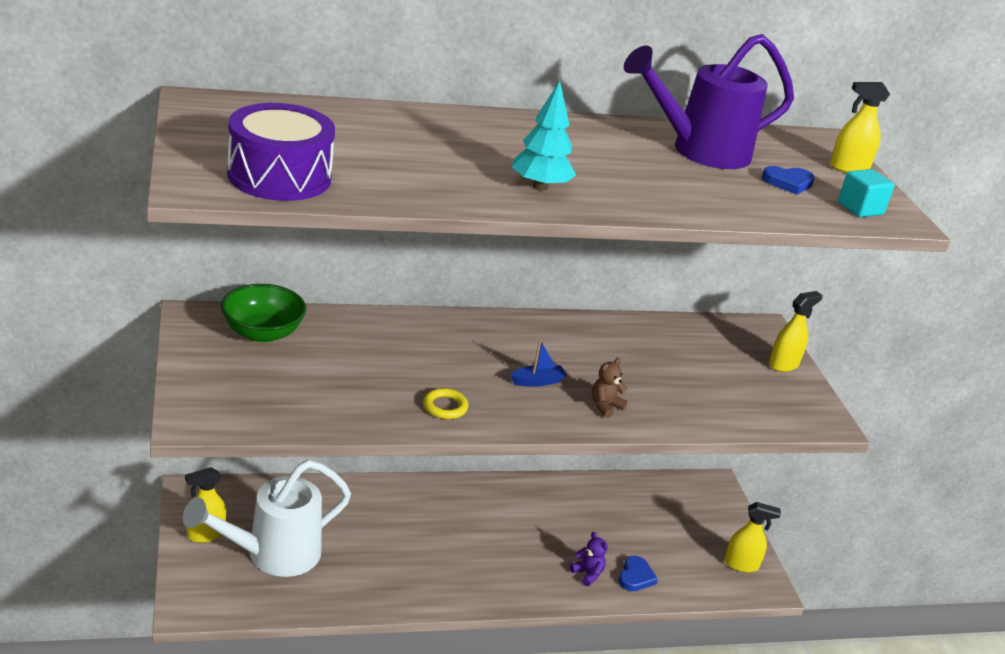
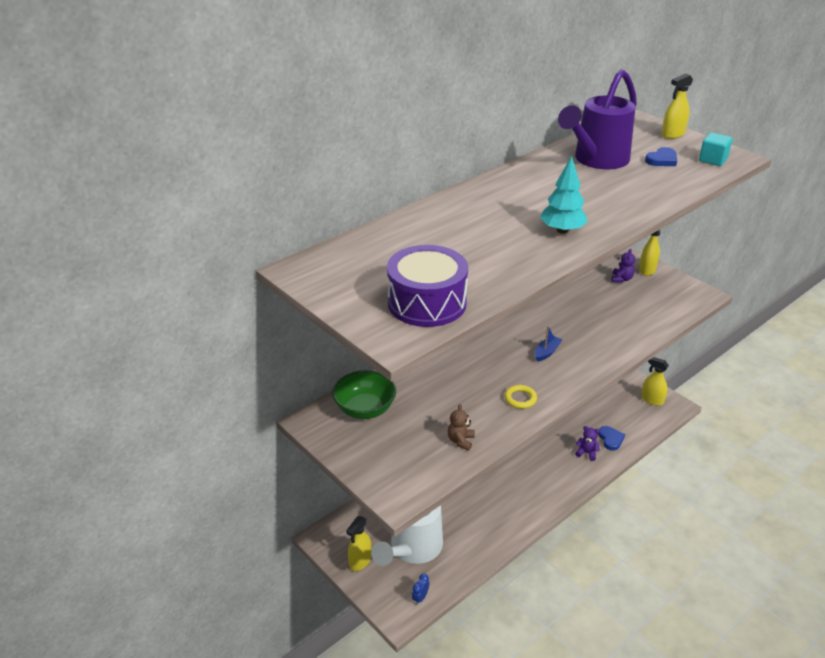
camera: 25 degrees left, 5 degrees up
(229, 604) = (420, 598): none -> blue clock
(605, 406) = (596, 348): brown teddy bear -> brown teddy bear (460, 441)
(735, 358) = (621, 279): none -> purple teddy bear
(741, 564) = (652, 400): yellow spray bottle -> yellow spray bottle turned 120 degrees counterclockwise

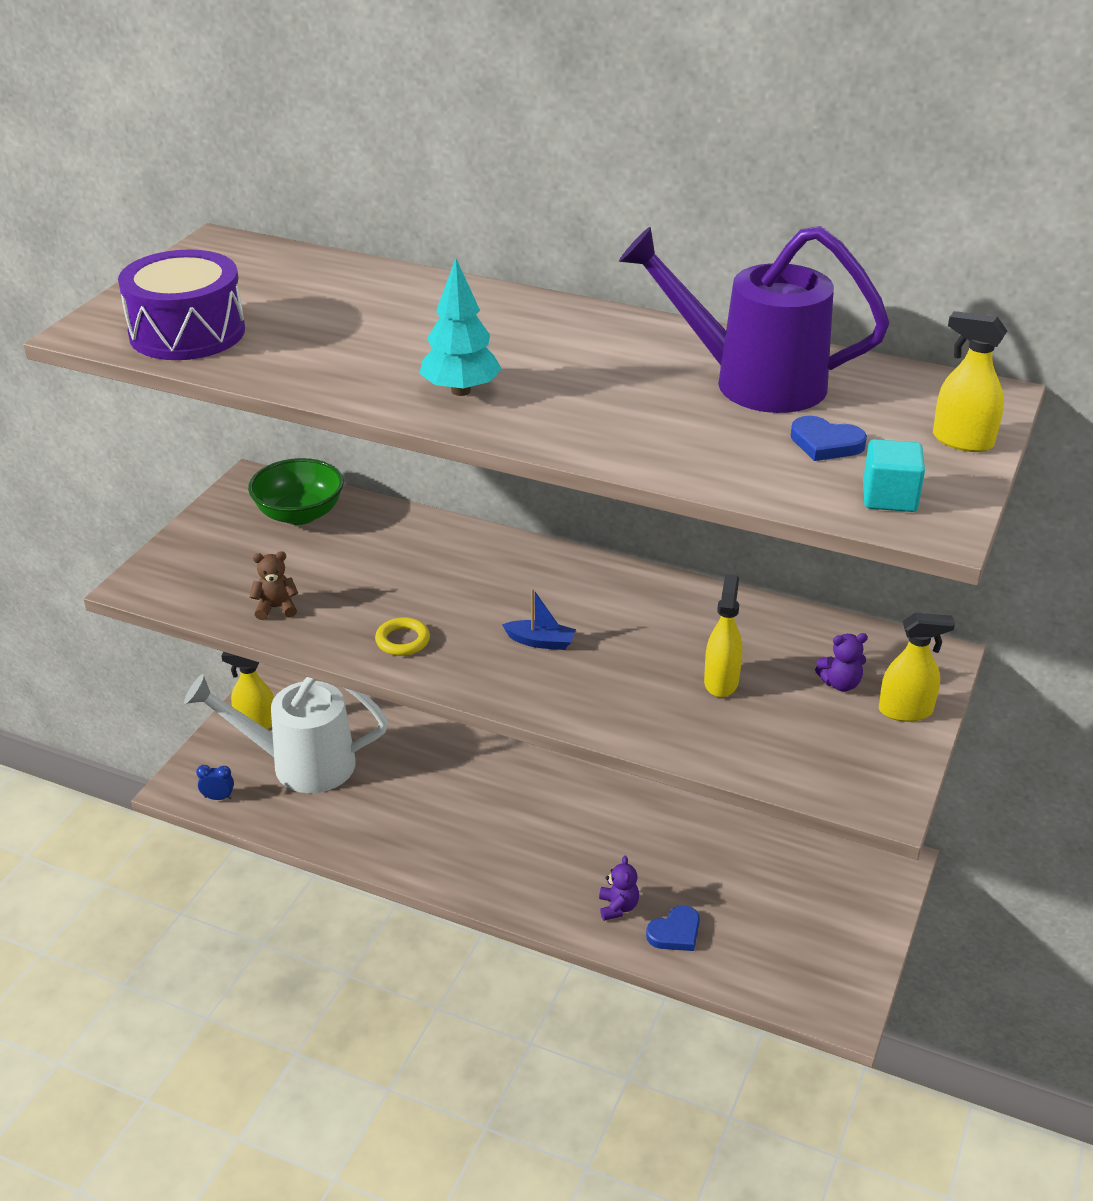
camera: 65 degrees right, 0 degrees up
(652, 400) = (833, 971): yellow spray bottle -> yellow spray bottle (721, 682)

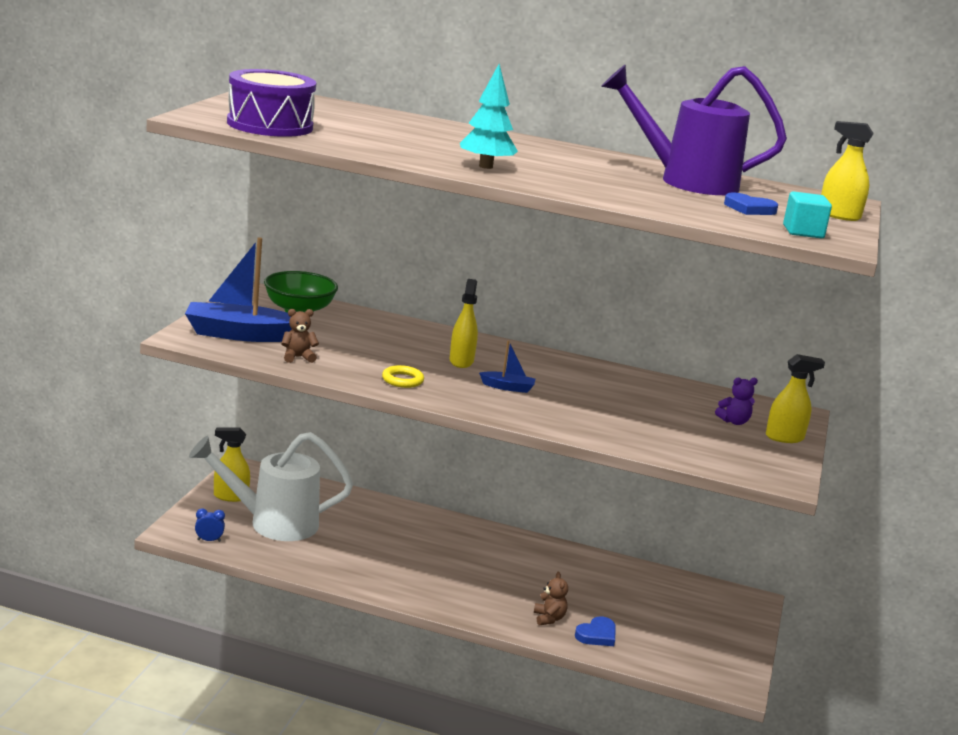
camera: 10 degrees left, 15 degrees down
(212, 570) = (240, 334): none -> blue boat
(618, 907) = (549, 618): purple teddy bear -> brown teddy bear
(721, 682) = (648, 415): yellow spray bottle -> yellow spray bottle (461, 361)

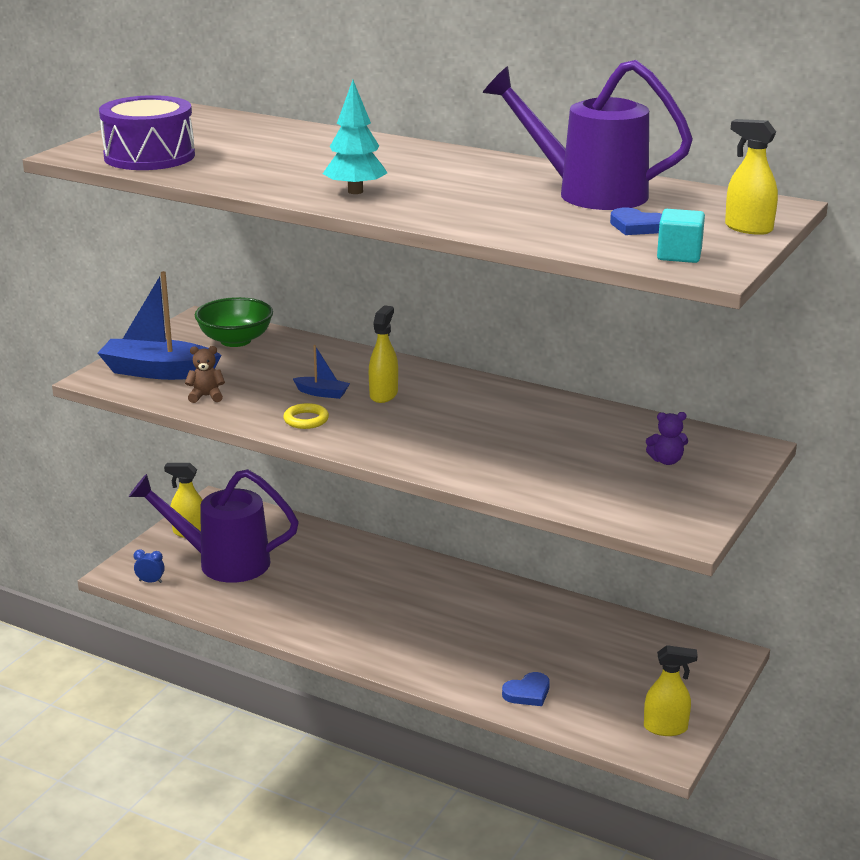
camera: 15 degrees right, 5 degrees up
(273, 523) = (223, 562): white watering can -> purple watering can
(508, 387) = (420, 425): blue boat -> blue boat (322, 393)
(549, 618) = (480, 673): brown teddy bear -> none
(784, 437) = (718, 480): yellow spray bottle -> yellow spray bottle (665, 728)

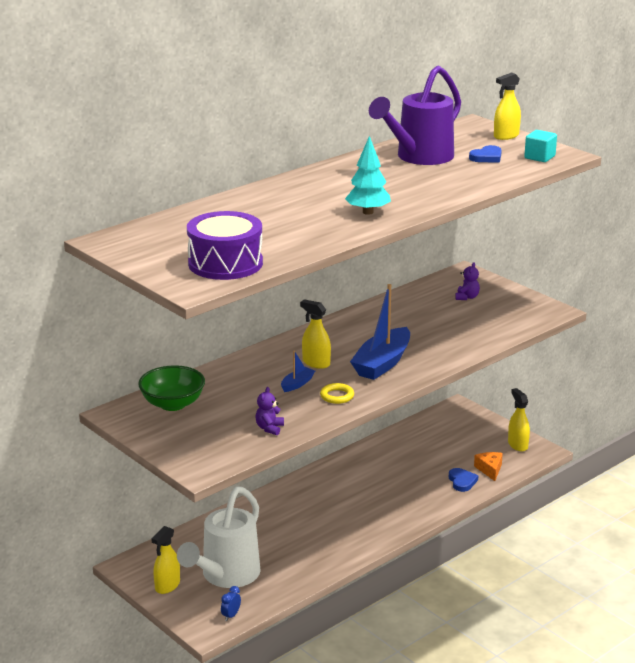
camera: 70 degrees left, 0 degrees up
(158, 372) = (208, 443): blue boat -> blue boat (382, 363)
(206, 396) = (269, 428): brown teddy bear -> purple teddy bear
(223, 562) = (226, 575): purple watering can -> white watering can
(577, 712) = (490, 469): none -> orange cheese
(665, 728) = (517, 445): yellow spray bottle -> yellow spray bottle turned 45 degrees counterclockwise

